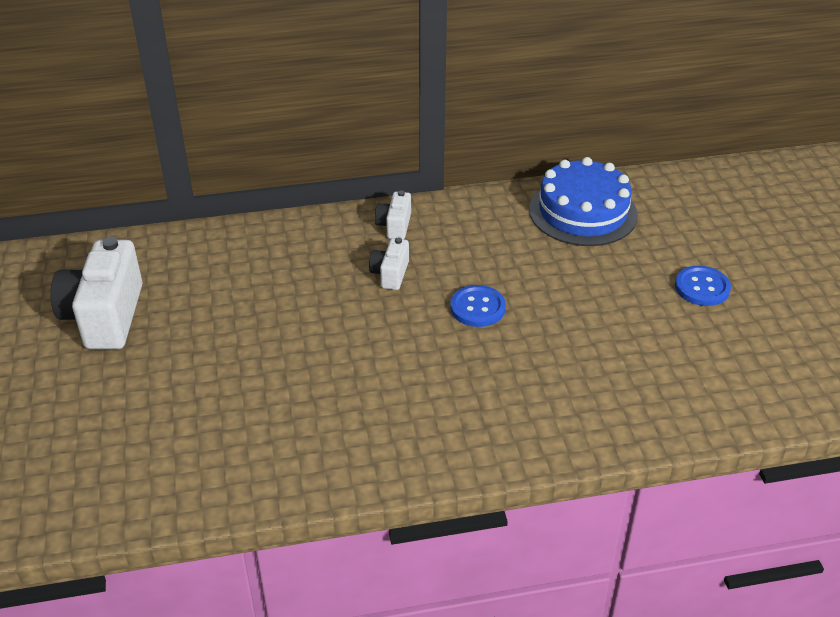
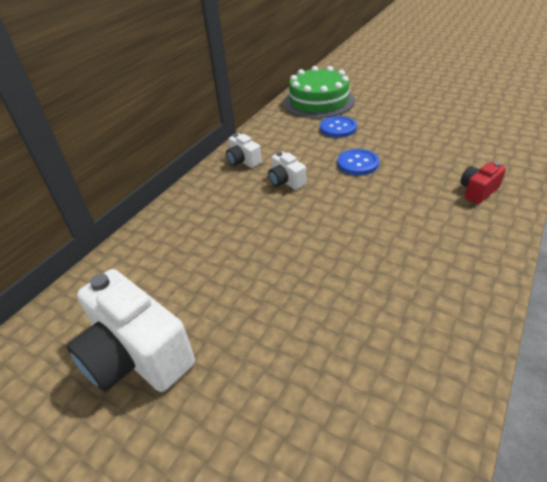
camera: 45 degrees left, 0 degrees up
(518, 420) = (478, 191): none -> red camera
(583, 212) = (318, 101): blue cake -> green cake
(702, 287) = (419, 95): blue button -> blue button (338, 128)

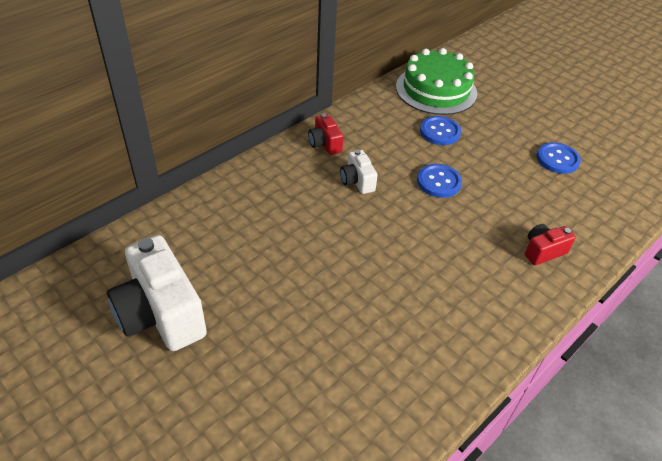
camera: 10 degrees right, 5 degrees up
(243, 161) = (325, 144): white camera -> red camera
(444, 123) = (557, 159): none -> blue button

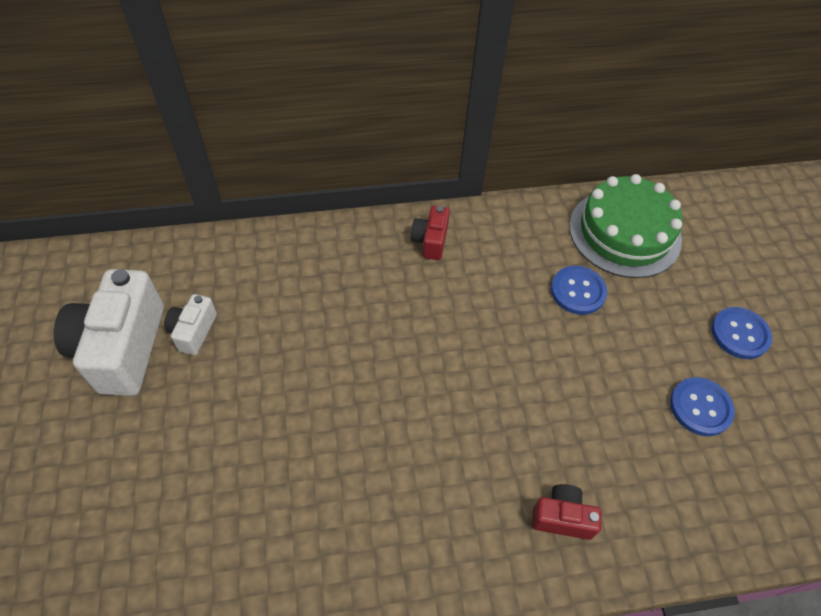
camera: 35 degrees right, 10 degrees up
(357, 181) = (425, 305): white camera -> white camera (193, 331)
(439, 182) = (517, 356): blue button -> blue button (739, 334)

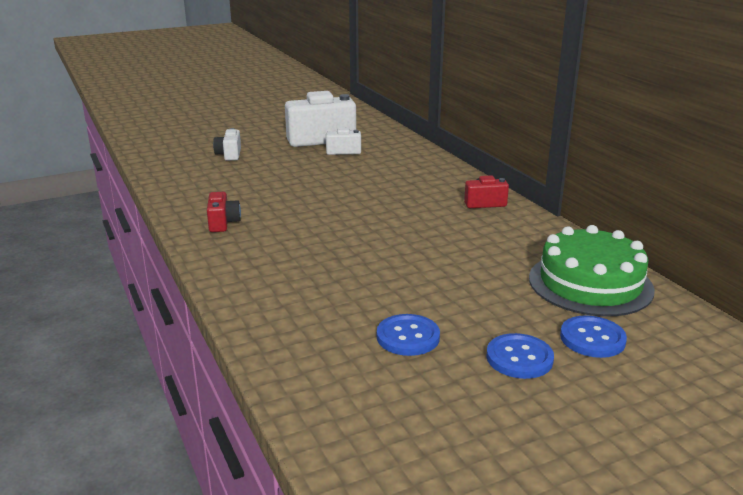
camera: 75 degrees right, 30 degrees down
(117, 496) = (229, 155): none -> white camera
(562, 517) = (266, 278): red camera -> red camera (223, 223)
(578, 291) = (491, 266): blue button -> blue button (592, 339)

